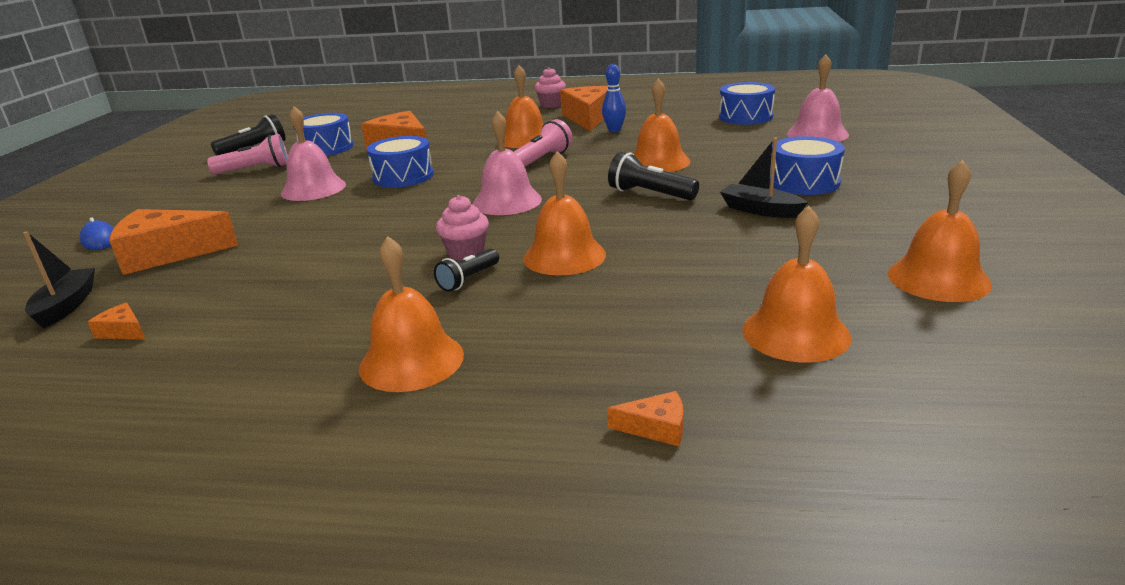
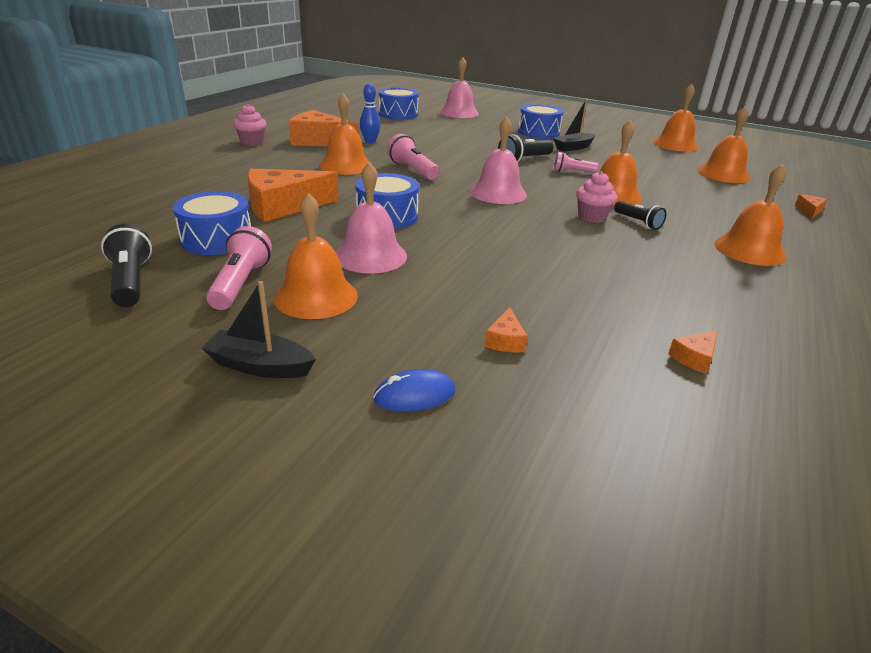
camera: 75 degrees left, 5 degrees up
(66, 306) = (626, 400): black boat -> black boat (260, 366)
(167, 253) = (505, 340): orange cheese -> orange cheese, size x0.43
(636, 223) = (572, 172): none -> pink flashlight
(658, 162) = (463, 147): orange bell -> orange bell (316, 296)

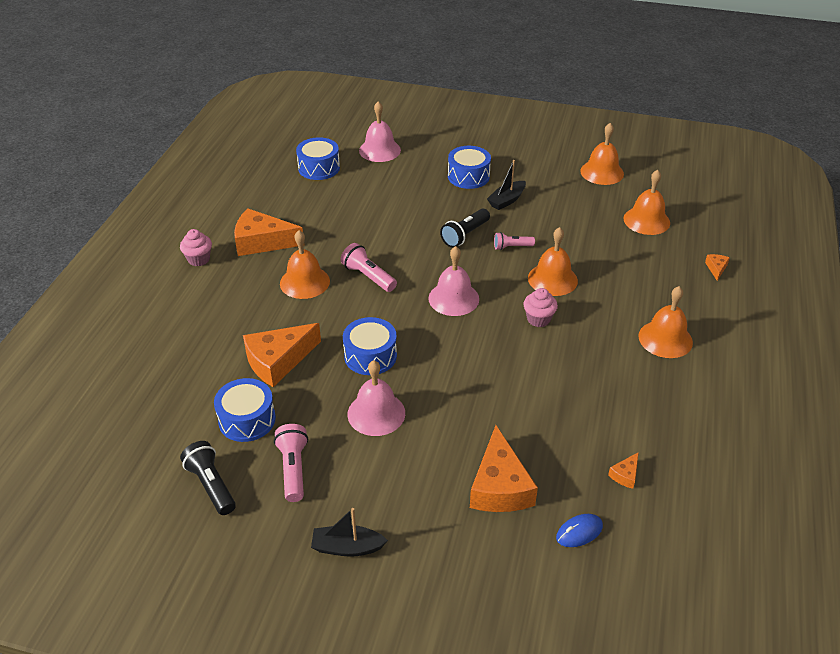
camera: 10 degrees left, 10 degrees up
(316, 296) = (354, 470): orange bell -> none
(370, 142) = (311, 232): blue bowling pin -> none
(414, 395) = (454, 550): blue mouse -> blue mouse (579, 532)
(505, 340) = (499, 486): orange cheese -> orange cheese, size x2.30
(638, 222) = (576, 318): black flashlight -> none

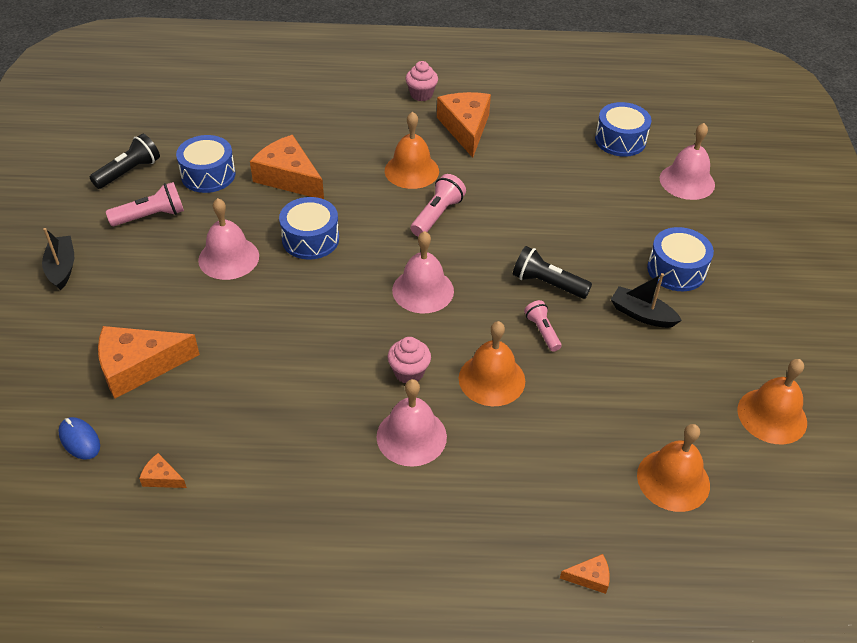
camera: 75 degrees right, 5 degrees up
(599, 327) = (411, 436): none -> pink bell
(665, 339) = (408, 512): orange bell -> none

